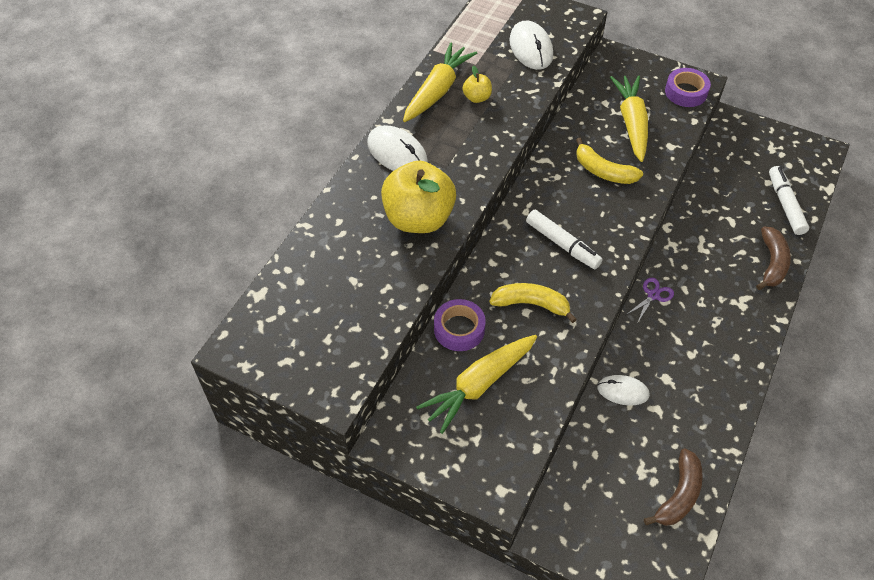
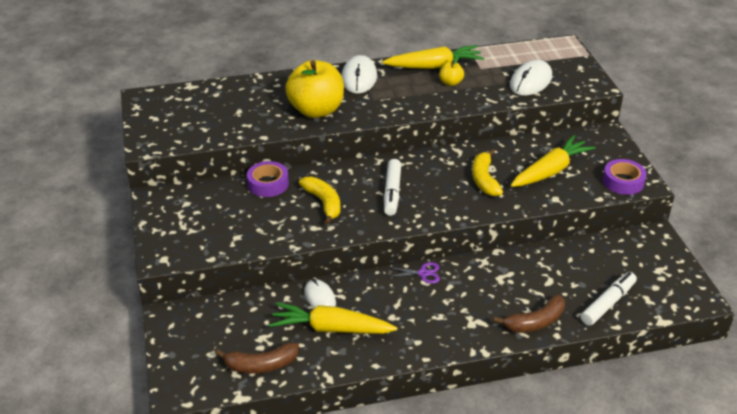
camera: 50 degrees right, 15 degrees down
(479, 385) = (234, 212): yellow carrot -> yellow carrot (331, 328)

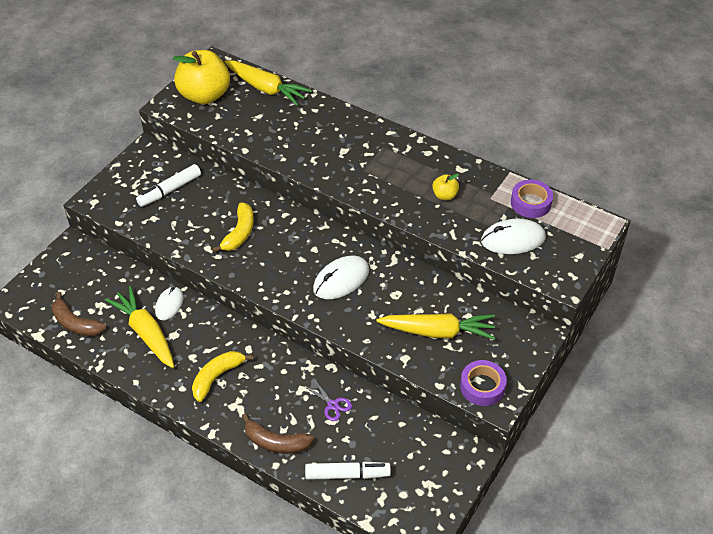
camera: 45 degrees right, 10 degrees up
(268, 184) = (226, 190): purple tape -> purple tape (530, 203)
(316, 110) = (310, 151): yellow apple -> yellow apple (204, 95)
(359, 78) = (381, 143): white mouse -> white mouse (341, 279)
(392, 192) = (295, 259): white marker -> white marker (169, 190)
(423, 273) = (256, 341): purple scissors -> purple scissors (332, 405)
(434, 66) = (455, 171): yellow carrot -> yellow carrot (266, 88)
(484, 179) = (376, 300): yellow banana -> yellow banana (217, 377)

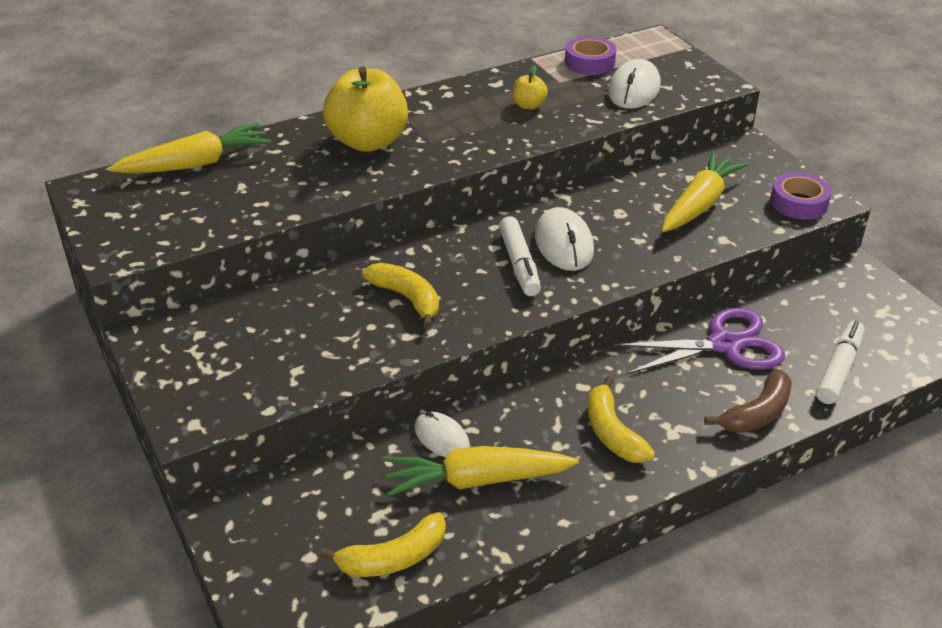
camera: 60 degrees left, 10 degrees down
(75, 323) = (393, 558): brown banana -> yellow banana
(169, 190) = (256, 336): white marker -> white marker (519, 264)
(204, 95) = (141, 216): yellow apple -> yellow apple (368, 141)
(332, 405) = (725, 345): purple scissors -> purple scissors, size x2.16

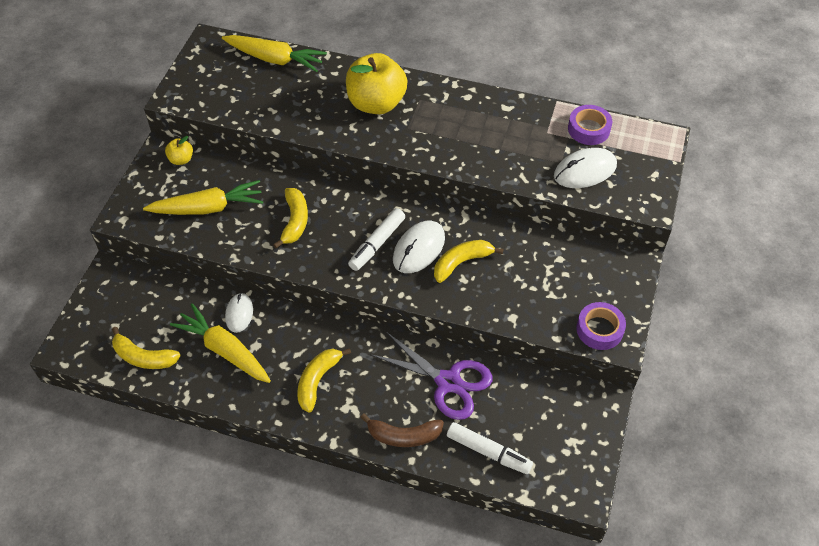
camera: 45 degrees right, 15 degrees up
(528, 105) = (501, 138): yellow apple -> yellow apple (181, 159)
(617, 229) = (461, 263): none -> yellow banana
(699, 204) = (535, 282): yellow carrot -> yellow carrot (208, 208)
(839, 369) = (488, 452): white marker -> white marker turned 45 degrees clockwise

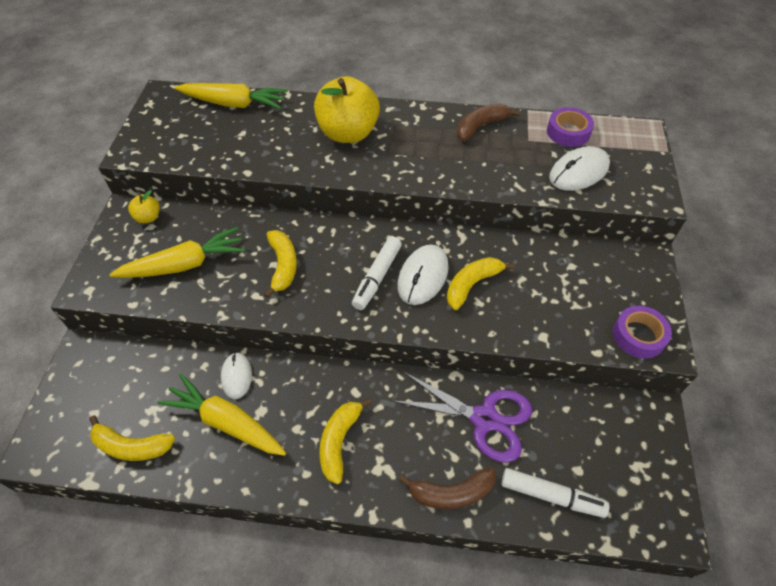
camera: 10 degrees left, 0 degrees up
(505, 112) = (480, 126): none -> brown banana

